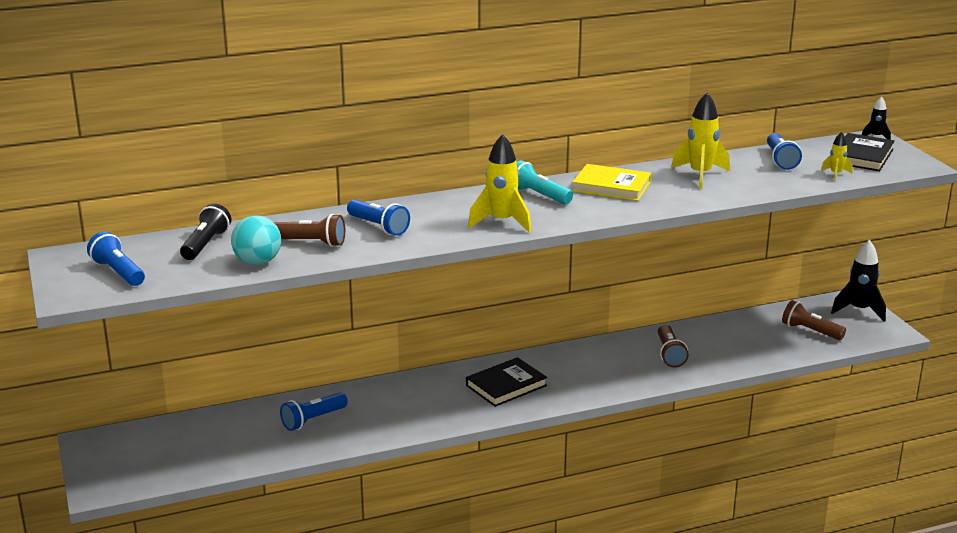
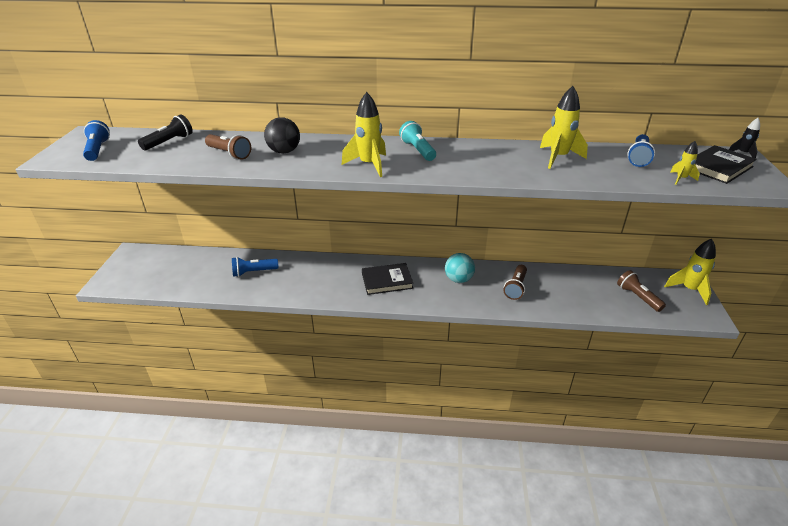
camera: 25 degrees right, 10 degrees up
(258, 262) = (180, 160): turquoise ball -> turquoise ball (458, 279)
(378, 227) = (284, 151): blue flashlight -> black ball
(611, 186) = (479, 154): yellow book -> none
(859, 310) = (689, 290): black rocket -> yellow rocket

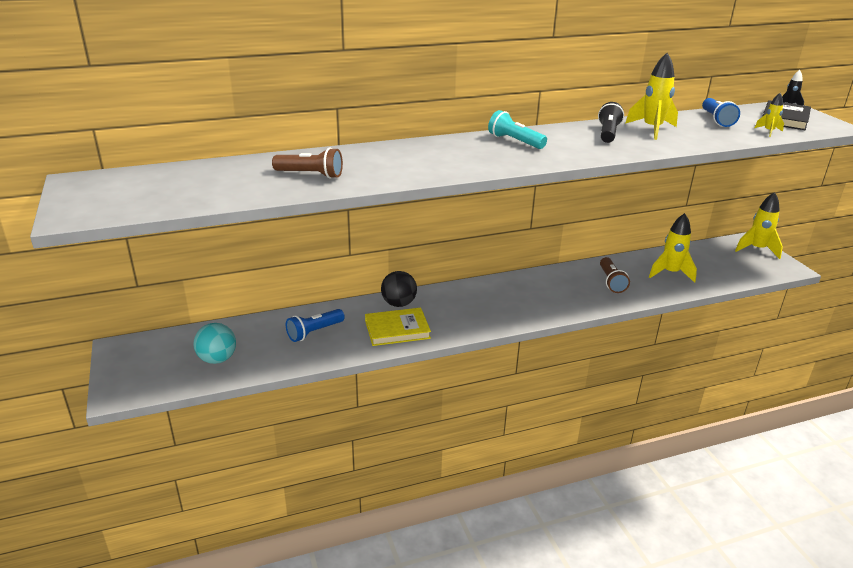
camera: 25 degrees left, 5 degrees down
(98, 150) = (124, 196): blue flashlight -> none
(169, 142) = (213, 174): black flashlight -> black flashlight (608, 133)
(284, 151) = (373, 163): black ball -> black ball (399, 304)
(310, 285) = (397, 329): none -> yellow book
(369, 165) = (484, 162): yellow rocket -> yellow rocket (670, 273)
(387, 281) = (478, 305): black book -> none
(458, 279) = (550, 287): turquoise ball -> turquoise ball (217, 359)
(637, 297) = (722, 265): brown flashlight -> none

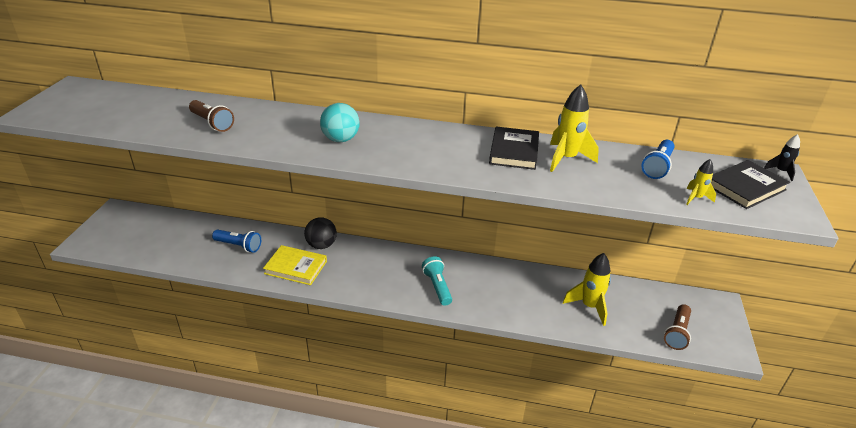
camera: 30 degrees right, 5 degrees up
(217, 359) = (159, 242): turquoise ball -> turquoise ball (340, 139)
(314, 332) = (239, 246): blue flashlight -> blue flashlight turned 150 degrees counterclockwise
(515, 141) = (414, 136): turquoise flashlight -> turquoise flashlight (437, 287)
(608, 133) = (514, 151): black flashlight -> black book
(611, 282) = (520, 293): brown flashlight -> brown flashlight (677, 333)
(757, 249) = (718, 316): yellow rocket -> none

